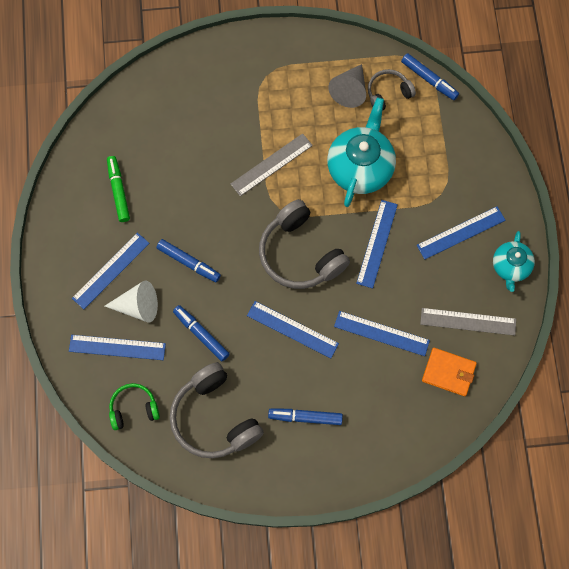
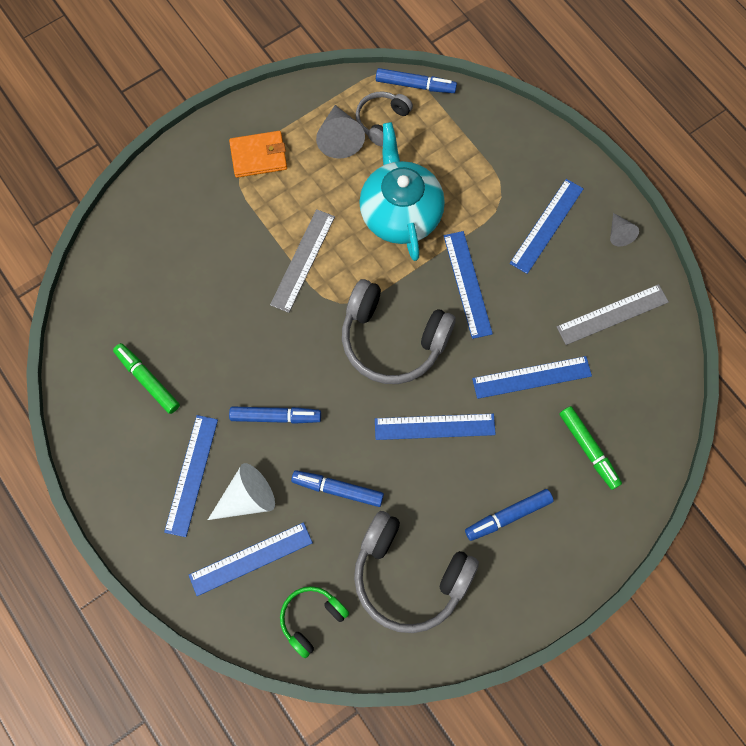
camera: 30 degrees left, 0 degrees up
(390, 404) = (588, 448): none -> green marker
(448, 372) = (627, 379): orange wallet -> orange wallet (259, 156)
(510, 267) = (619, 234): turquoise teapot -> grey cone

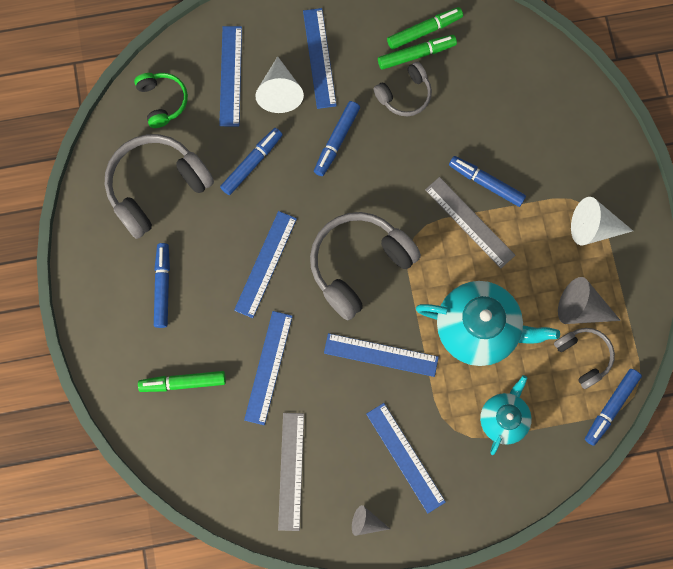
camera: 115 degrees right, 5 degrees up
(118, 384) = (424, 31): none -> green marker
(191, 475) = (319, 58): blue ruler -> blue ruler turned 45 degrees clockwise
(197, 372) = (405, 95): none -> grey headphones
(257, 261) = (486, 183): none -> blue marker
(259, 156) = (593, 228): orange wallet -> white cone
(469, 162) = (503, 418): none -> turquoise teapot

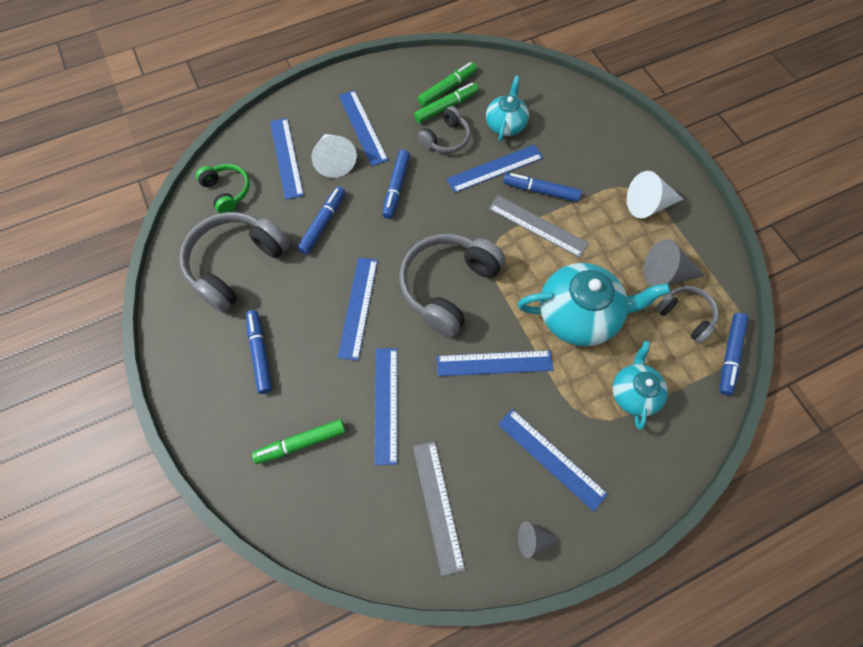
camera: 15 degrees left, 10 degrees down
(446, 144) = (495, 168): none -> blue ruler
(474, 93) = (505, 124): none -> turquoise teapot

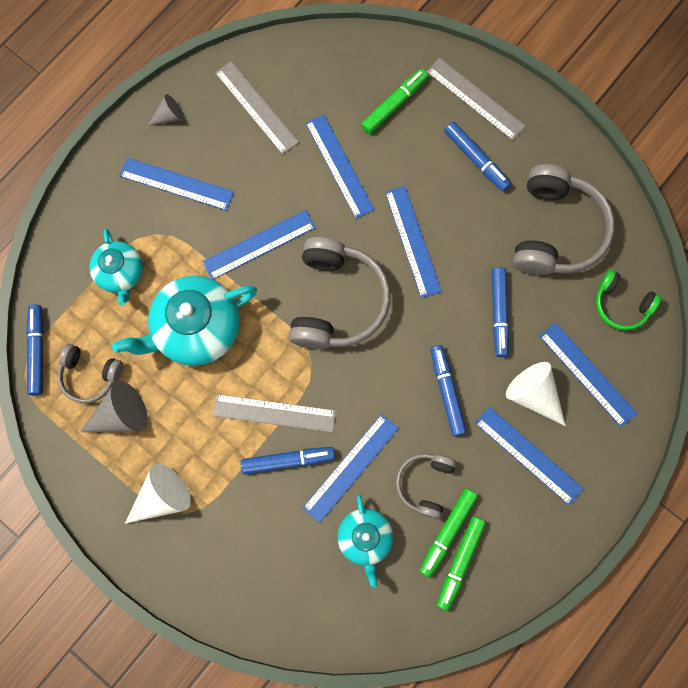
camera: 155 degrees right, 10 degrees up
(223, 412) = (475, 99): none -> grey ruler

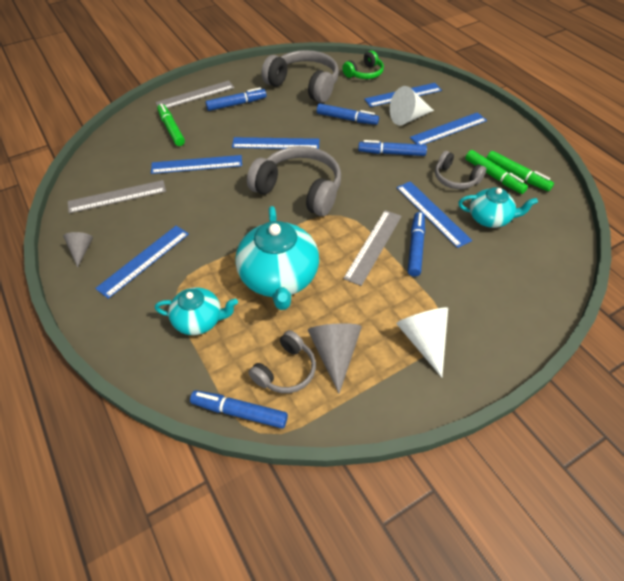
camera: 70 degrees left, 25 degrees down
(259, 245) = (230, 222): blue ruler -> none

